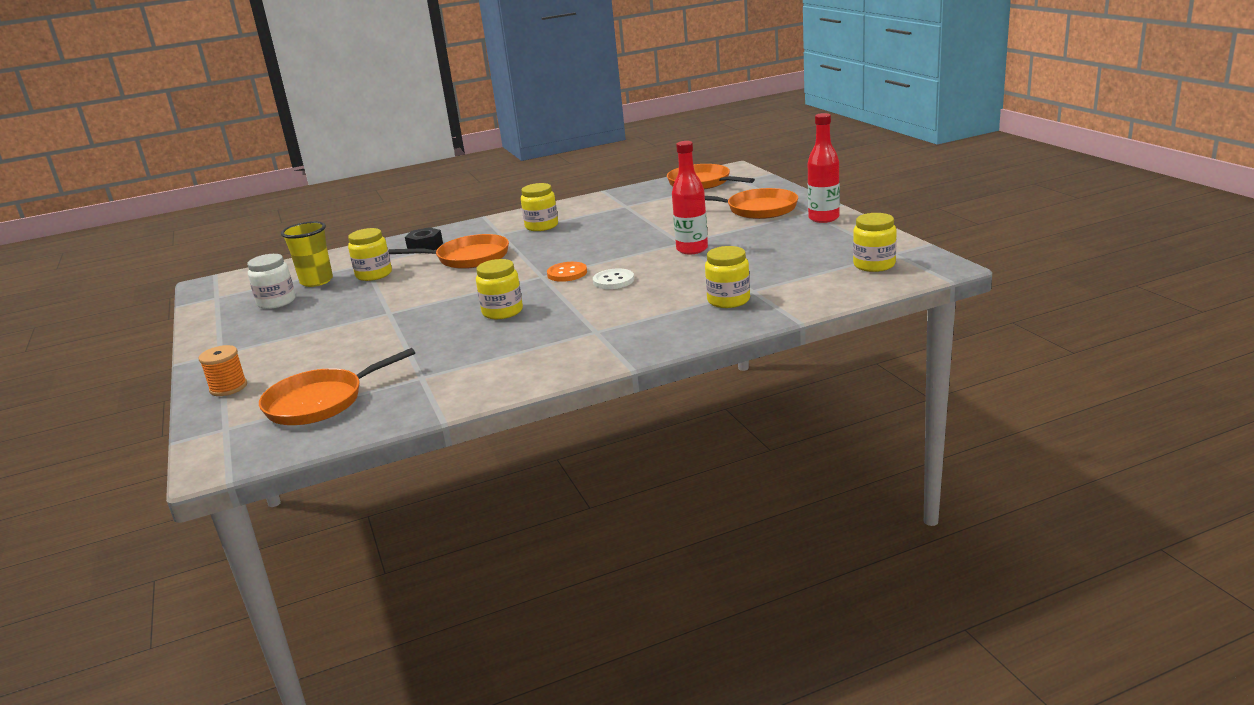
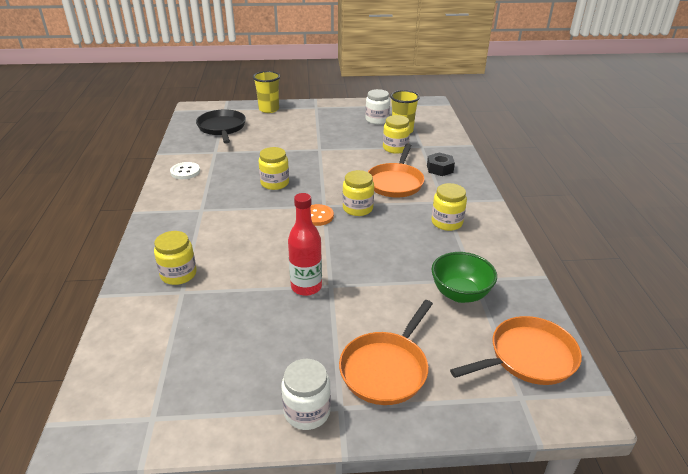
camera: 105 degrees right, 10 degrees up
(228, 387) = (269, 109): orange spool -> yellow cup
(320, 402) = (222, 128): orange pan -> black pan
(613, 281) = (279, 232): white button -> white button (185, 172)
(649, 206) = (460, 294): none -> green bowl
(823, 218) = (307, 411): red bottle -> white jar
(874, 265) = (143, 387): yellow jar -> yellow jar (357, 208)

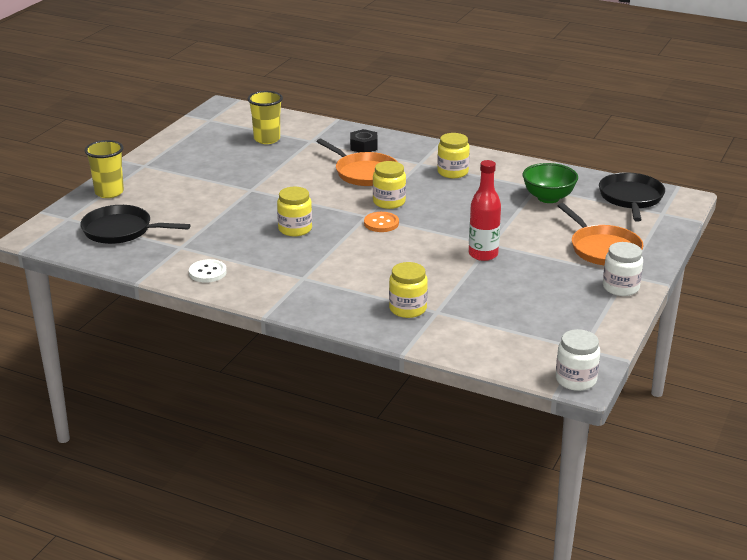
camera: 60 degrees left, 5 degrees down
(377, 120) = (224, 143): white jar -> white jar (576, 380)
(395, 148) = (298, 153): yellow jar -> none
(528, 357) = (631, 198): orange pan -> black pan

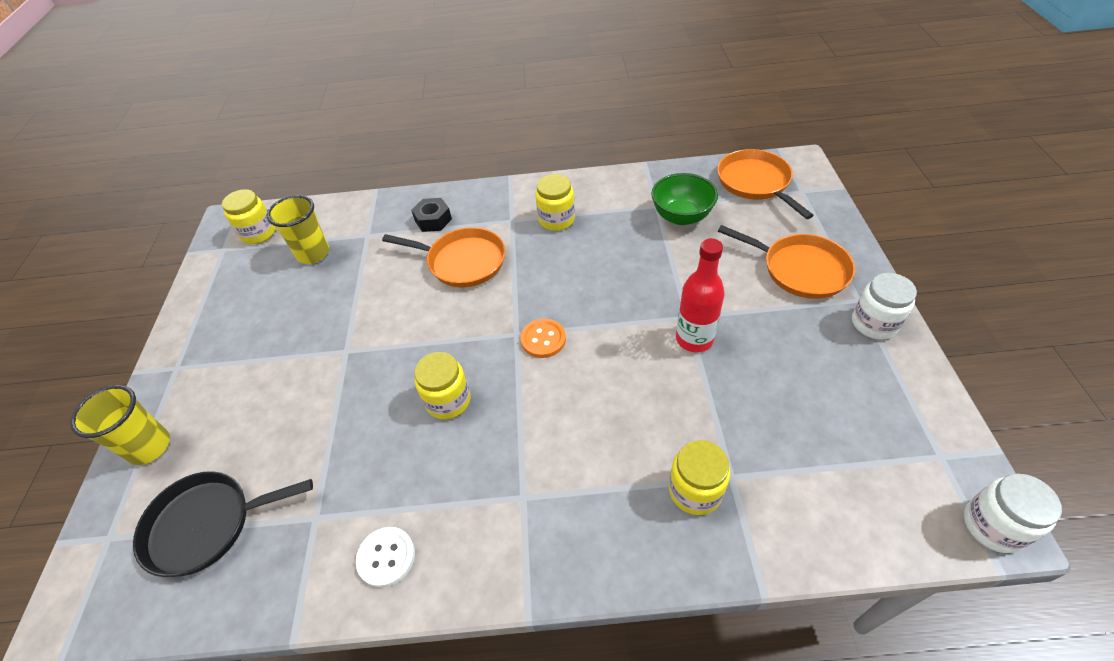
camera: 25 degrees left, 20 degrees up
(389, 202) = (525, 298): yellow jar -> yellow jar (258, 233)
(631, 198) = (755, 183): black pan -> orange pan

